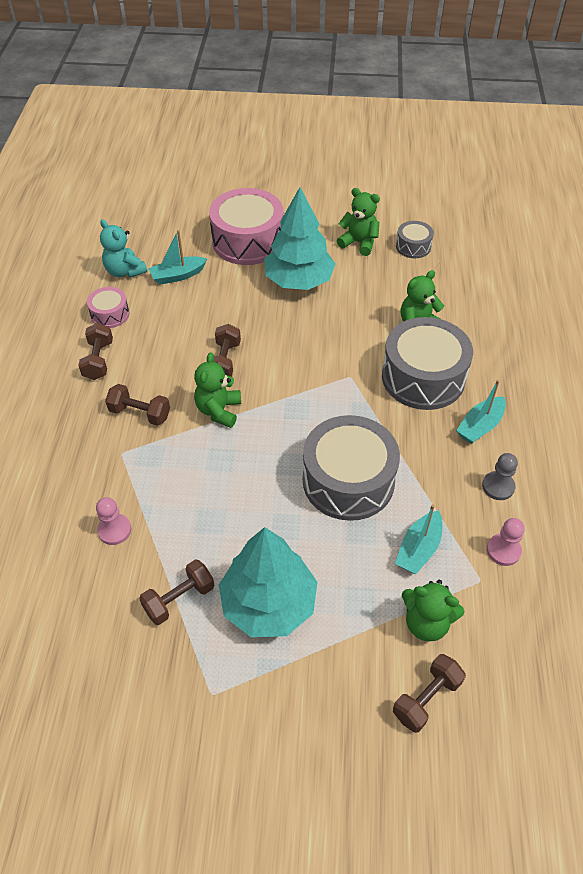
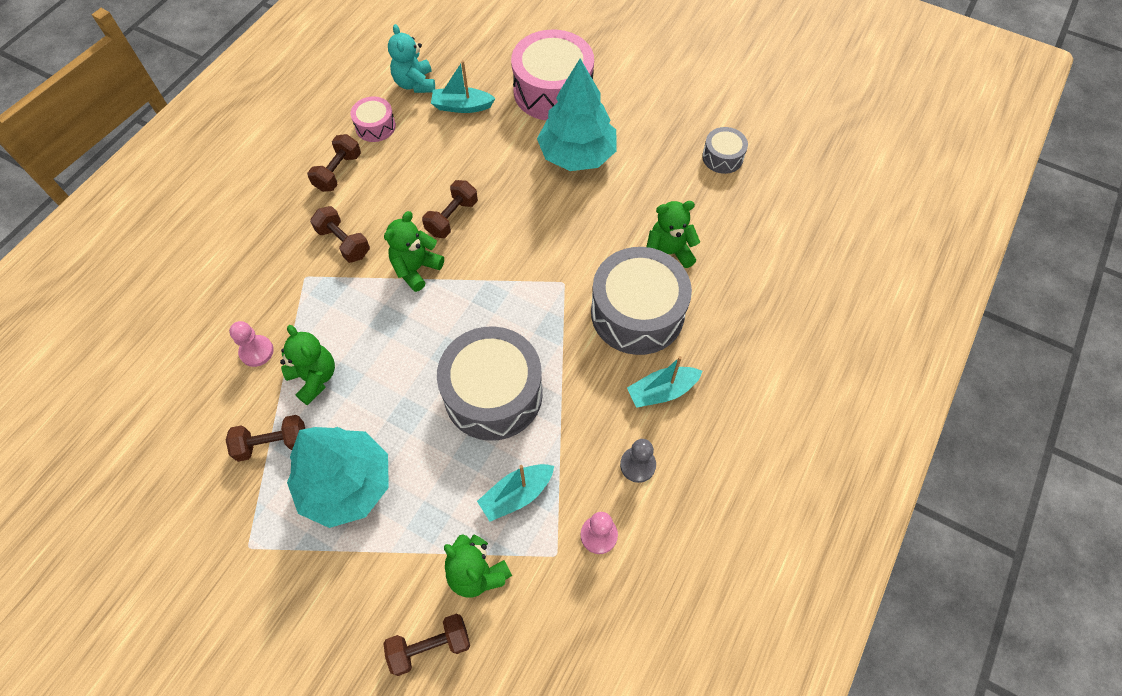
camera: 25 degrees right, 10 degrees up
(359, 243) = (666, 132): green teddy bear -> green teddy bear (314, 378)

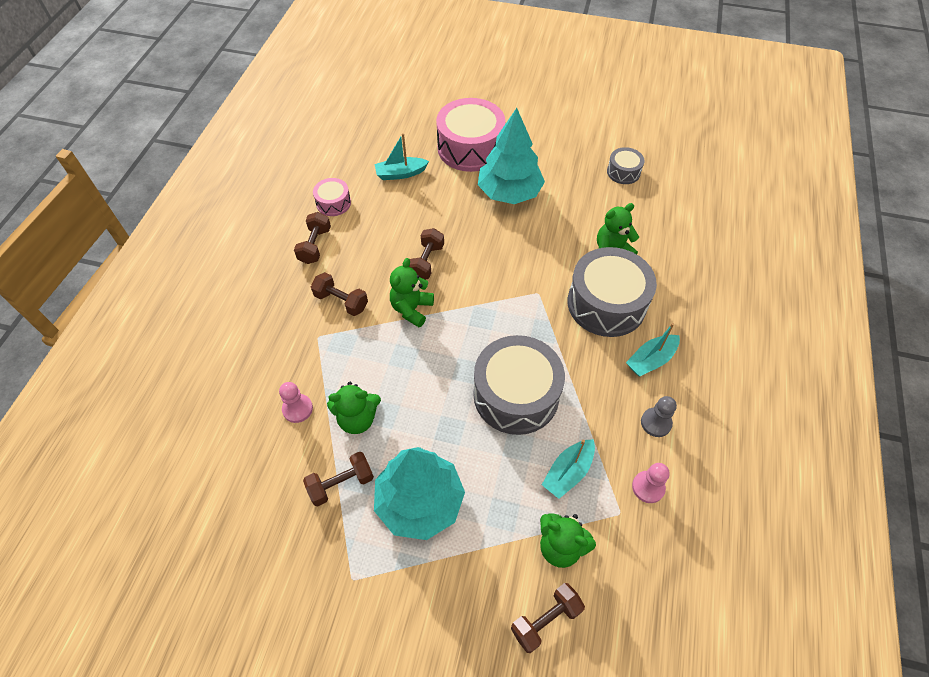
camera: 15 degrees left, 5 degrees down
(314, 378) = (357, 419): green teddy bear -> green teddy bear turned 135 degrees clockwise
(415, 84) = (354, 163): turquoise teddy bear -> none

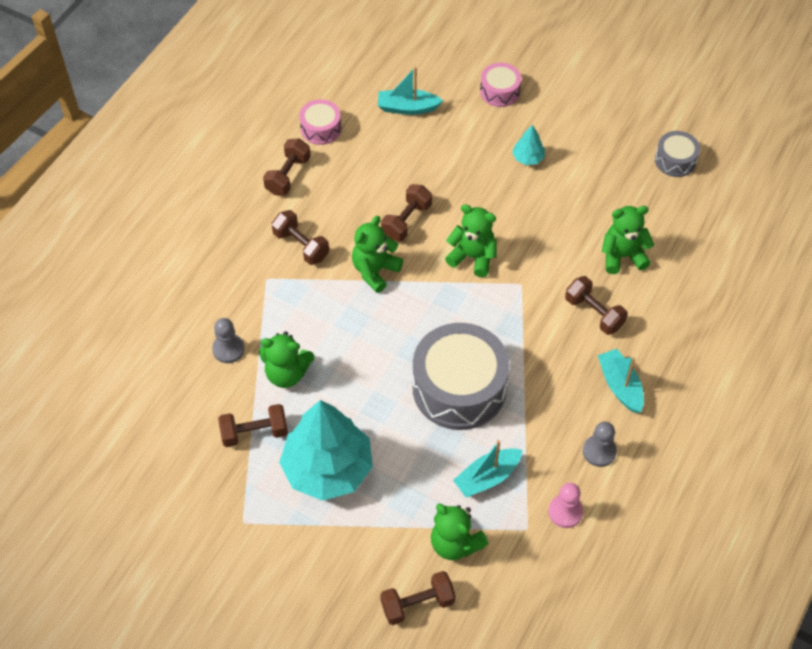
camera: 15 degrees right, 0 degrees up
(297, 409) = (228, 349): pink pawn -> grey pawn
(470, 148) = (500, 91): pink drum -> pink drum, size x0.49
(491, 279) = (472, 257): none -> green teddy bear
(509, 192) = (528, 158): turquoise tree -> turquoise tree, size x0.42
(606, 303) = (594, 313): grey drum -> brown dumbbell
(651, 360) = (620, 386): turquoise boat -> turquoise boat turned 90 degrees clockwise

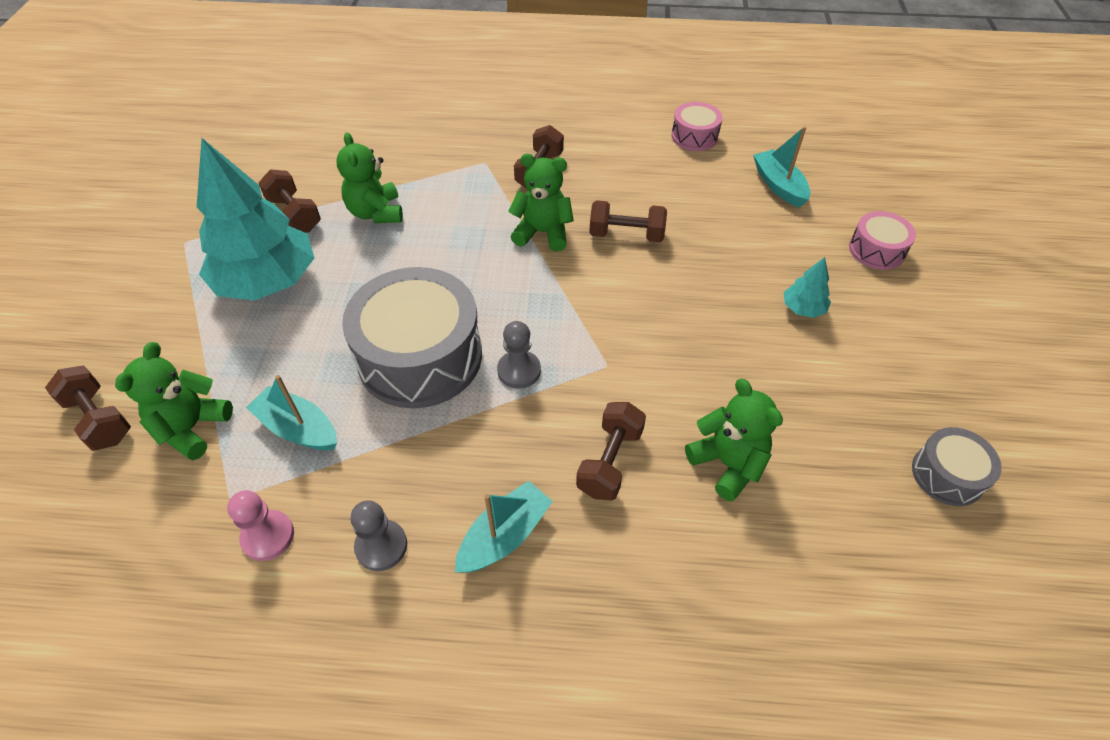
camera: 65 degrees right, 5 degrees down
(228, 349) = (386, 166): grey pawn -> grey pawn (519, 371)
(288, 175) = (618, 135): brown dumbbell -> none
(472, 257) = (616, 306): green teddy bear -> none

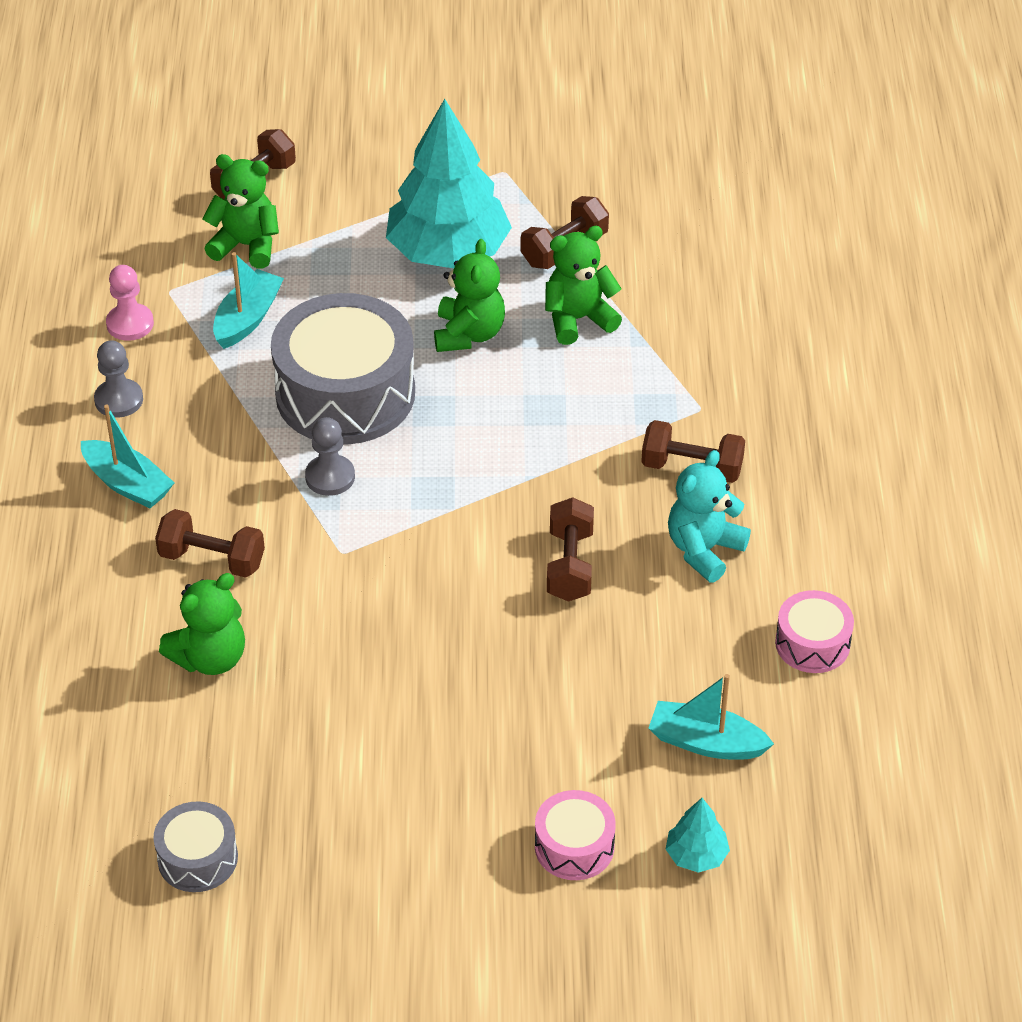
camera: 85 degrees right, 5 degrees down
(543, 233) = (562, 480): green teddy bear -> green teddy bear (469, 334)
(615, 172) = (704, 550): none -> turquoise teddy bear
(779, 185) = (706, 742): turquoise boat -> turquoise boat turned 135 degrees counterclockwise
(803, 308) = (449, 748): turquoise tree -> turquoise tree (696, 855)

